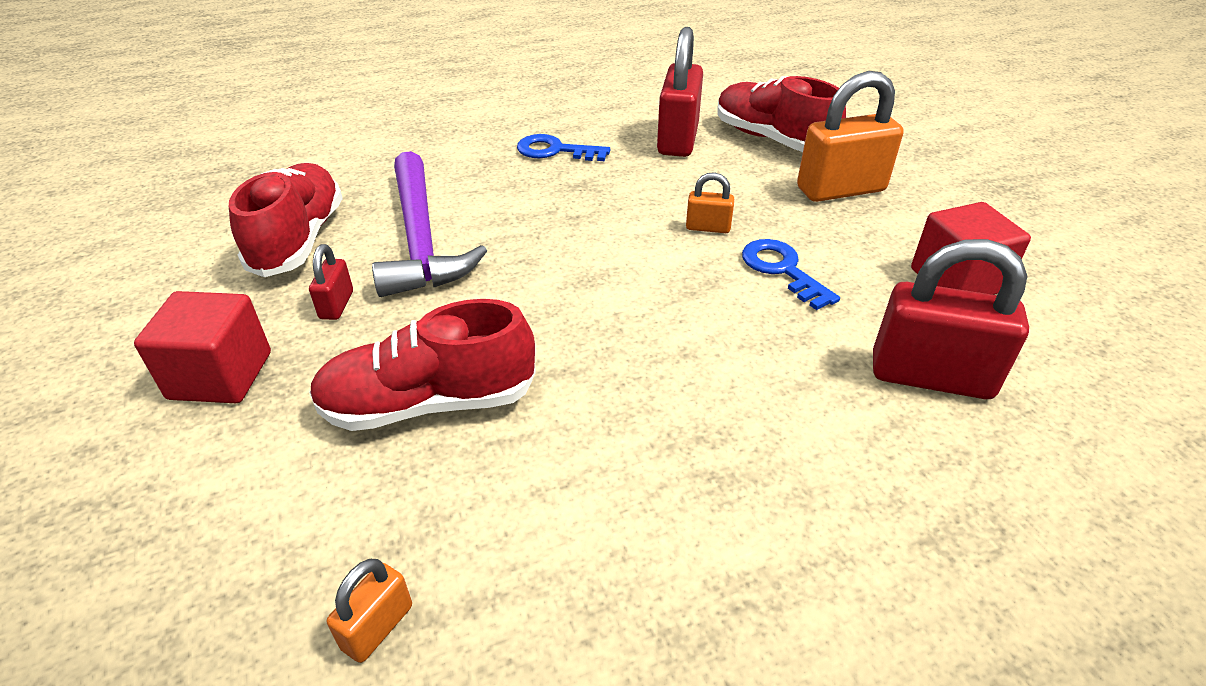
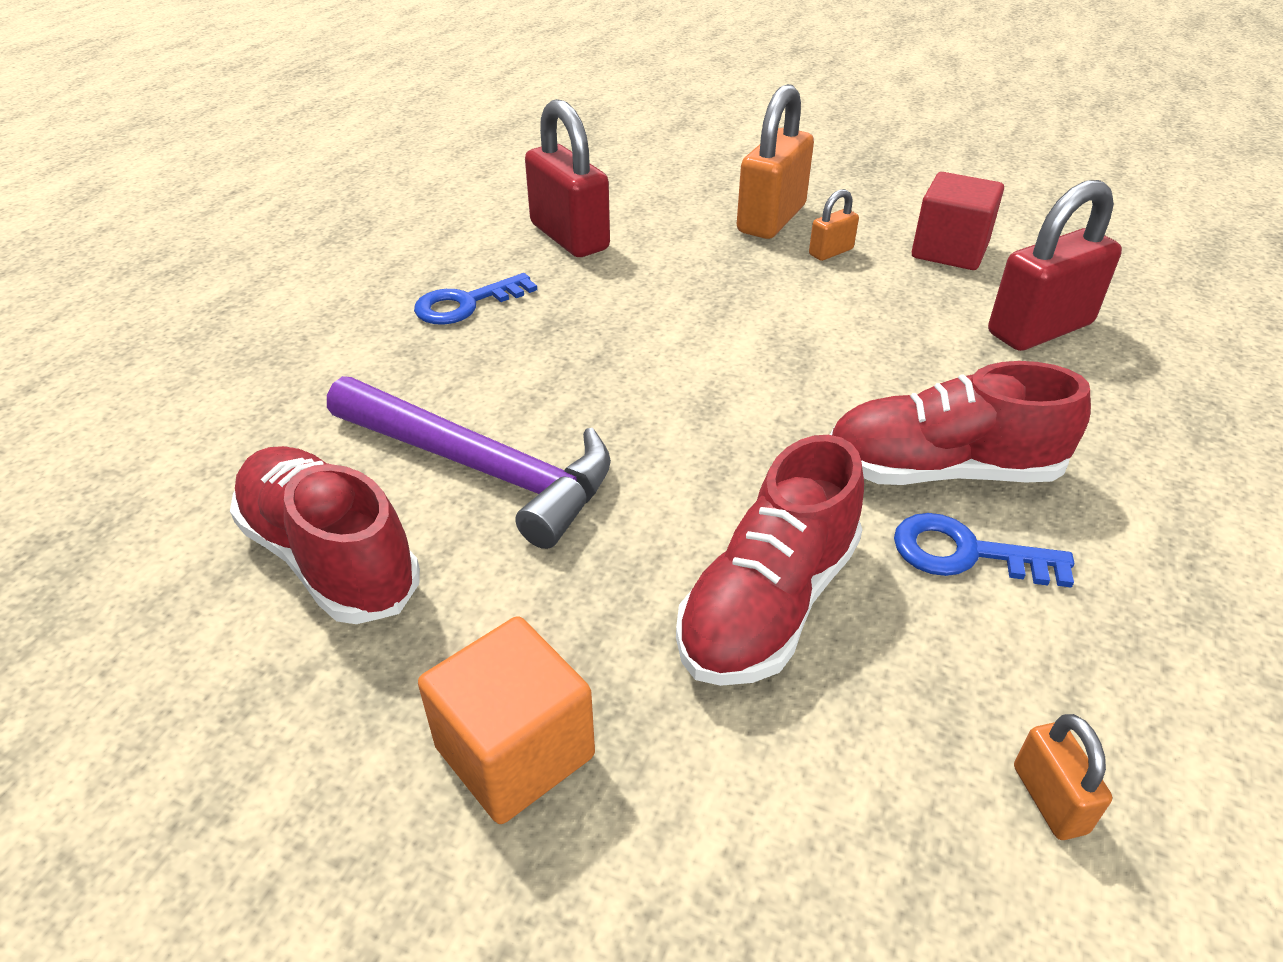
camera: 45 degrees left, 0 degrees up
(220, 375) = (515, 751): red cube -> orange cube
(336, 305) = (511, 589): red padlock -> none
(708, 227) = (727, 303): orange padlock -> orange padlock (831, 252)
(772, 139) = (651, 200): red shoe -> red shoe (941, 471)
(782, 270) = (836, 307): blue key -> blue key (966, 553)

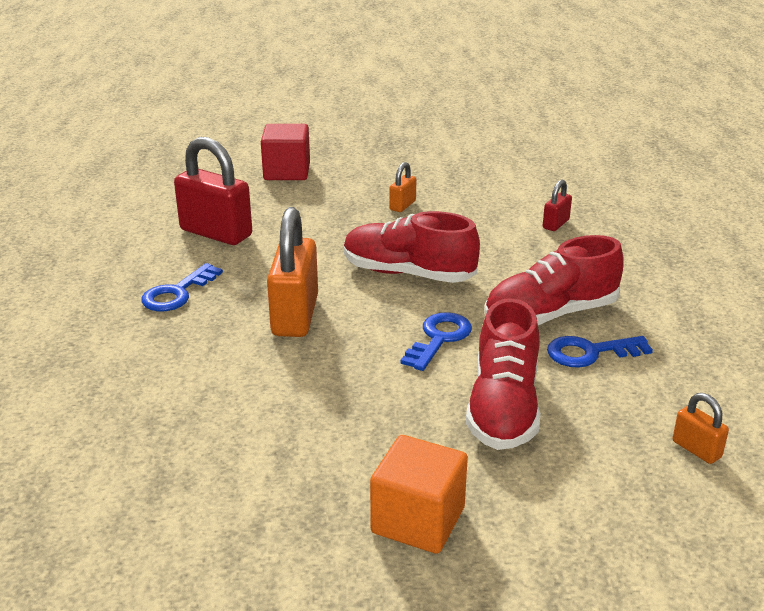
camera: 25 degrees left, 10 degrees down
(330, 557) = (217, 464): red shoe -> red shoe (408, 273)
(482, 469) = (276, 388): purple hammer -> none
(748, 461) = (439, 338): none -> blue key
(771, 219) = (349, 192): orange padlock -> orange padlock (295, 316)
(949, 251) = (475, 189): red cube -> red cube (287, 172)
(1039, 329) = (555, 224): red padlock -> red padlock, size x0.48

